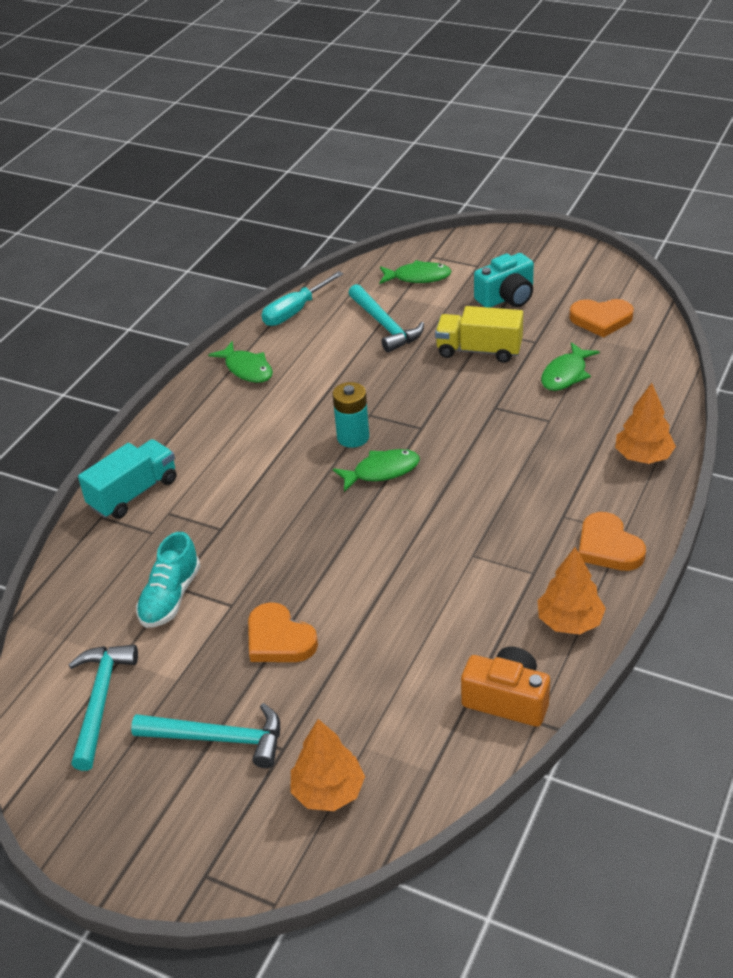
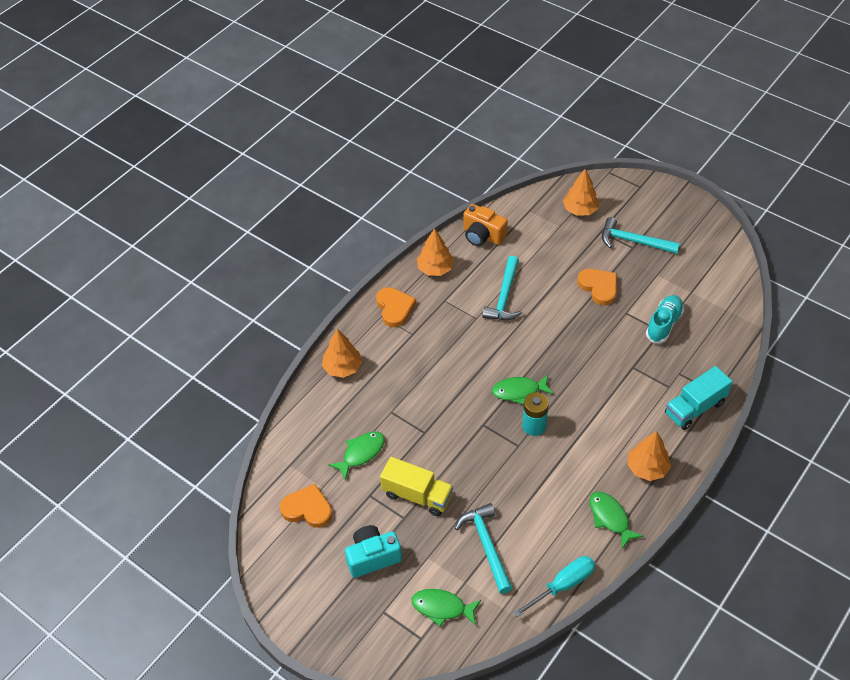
camera: 170 degrees left, 10 degrees up
(101, 700) = (699, 271): turquoise hammer -> turquoise hammer (504, 297)
(202, 420) = (647, 468): none -> orange tree

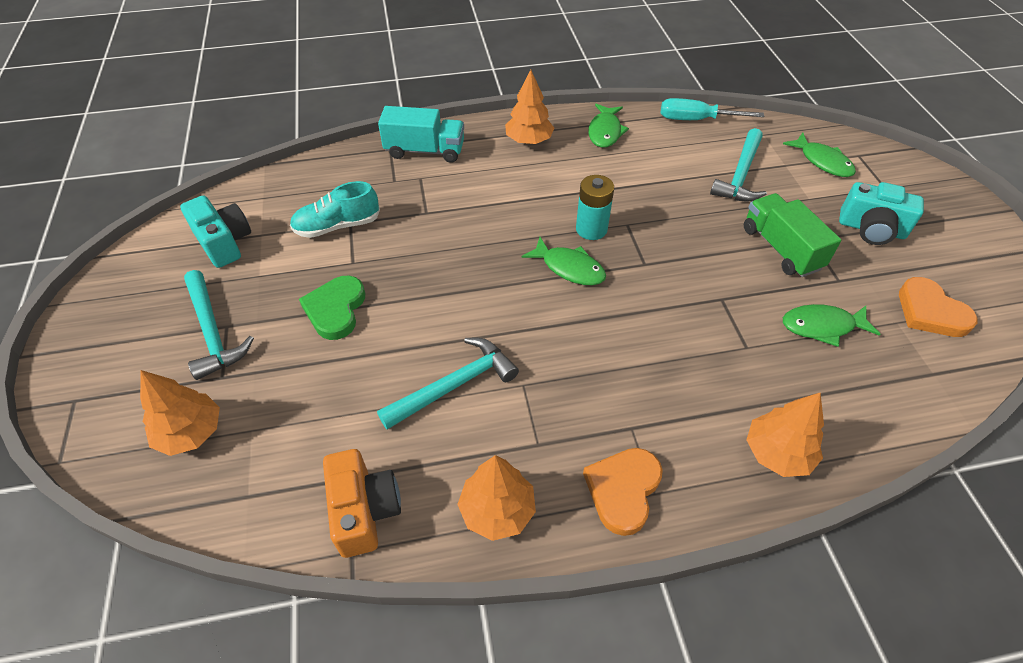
camera: 140 degrees left, 0 degrees up
(417, 495) = (781, 248): yellow truck -> green truck
(599, 287) = (335, 309): orange heart -> green heart
(700, 275) = (224, 242): none -> turquoise camera

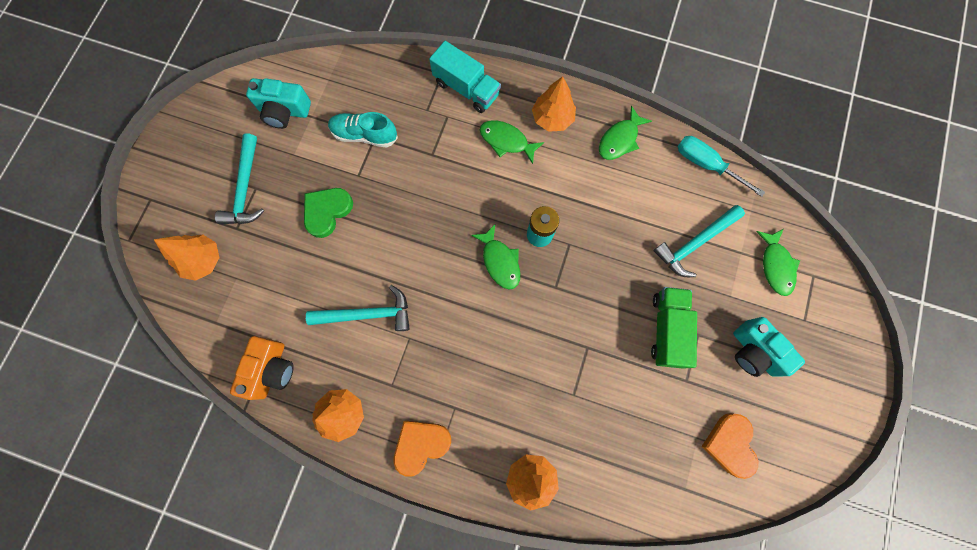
camera: 30 degrees right, 25 degrees up
(224, 242) = (284, 111): turquoise camera -> turquoise camera turned 105 degrees clockwise
(822, 326) = (640, 410): green fish -> green fish (506, 141)

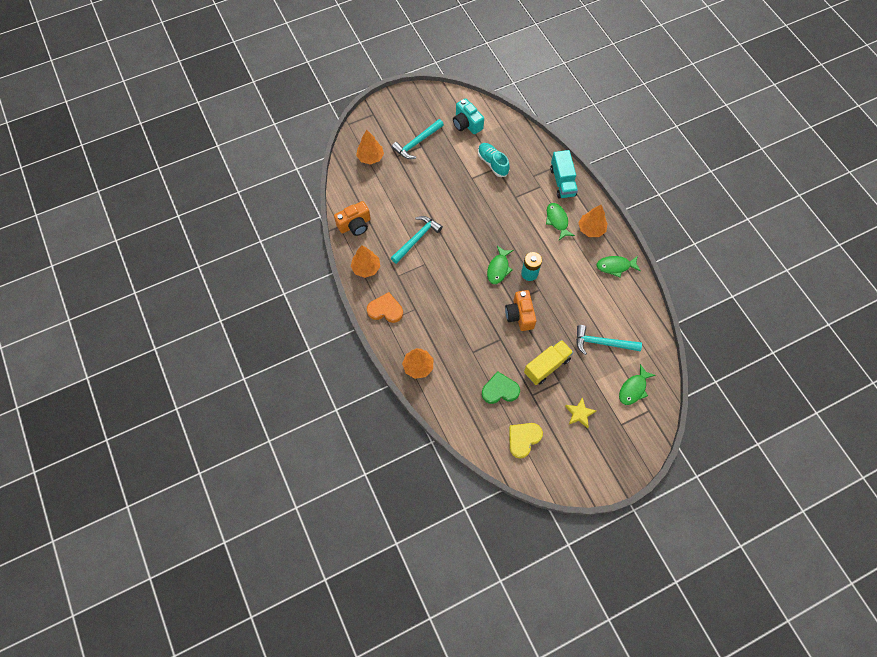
camera: 45 degrees right, 10 degrees down
(327, 211) = (442, 181): green heart -> green heart (500, 390)
(368, 314) = (417, 238): turquoise hammer -> turquoise hammer turned 90 degrees counterclockwise
(579, 296) = (520, 315): none -> orange camera
(667, 329) = (546, 366): green truck -> yellow truck
(705, 164) = (648, 314): turquoise screwdriver -> none
(730, 444) = (523, 439): orange heart -> yellow heart
(754, 351) = (579, 413): turquoise camera -> yellow star

